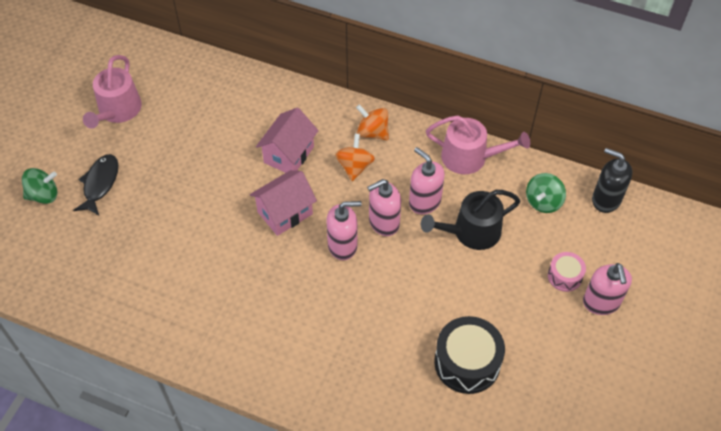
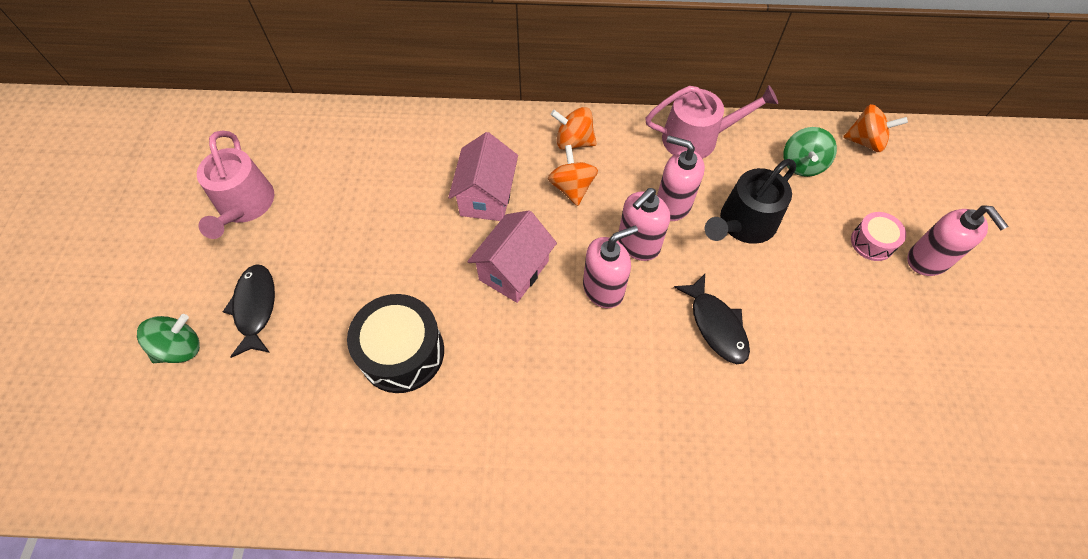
camera: 20 degrees left, 5 degrees up
(412, 296) = (716, 325): none -> black fish
(467, 362) = (823, 388): black drum -> black drum (402, 352)
(606, 199) = (865, 141): black soap dispenser -> orange spinning top

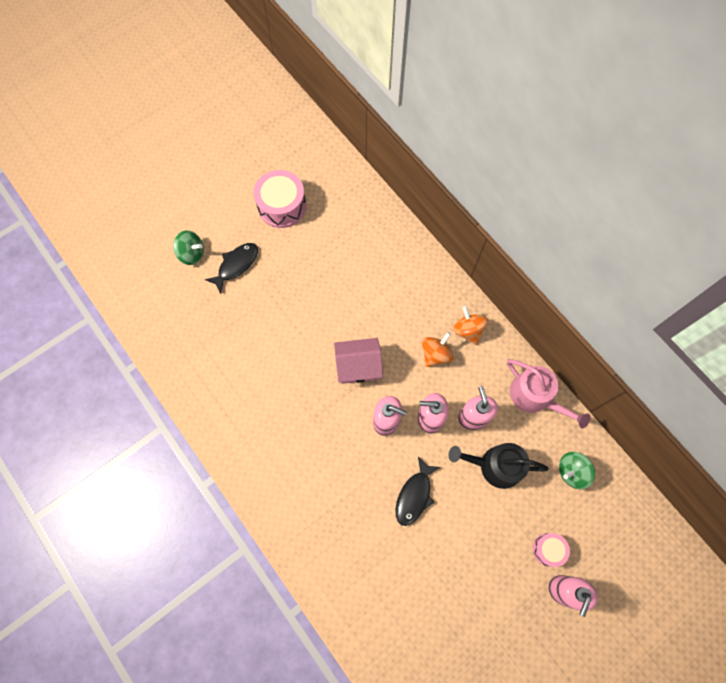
camera: 50 degrees right, 10 degrees up
(244, 205) = (282, 206): pink watering can -> pink drum
(402, 352) = (270, 352): black drum -> none
(486, 197) = (390, 315): pink house -> none
(865, 141) = (627, 499): orange spinning top -> none

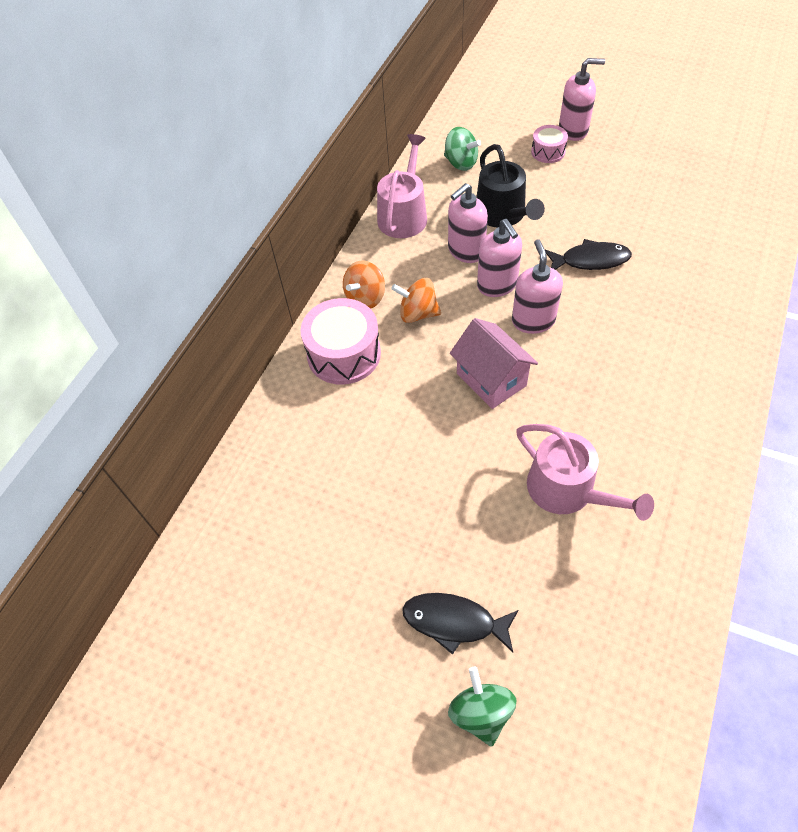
camera: 115 degrees left, 15 degrees down
(263, 360) = (567, 490): none -> pink watering can
(282, 206) = (308, 616): pink drum -> pink drum (344, 354)

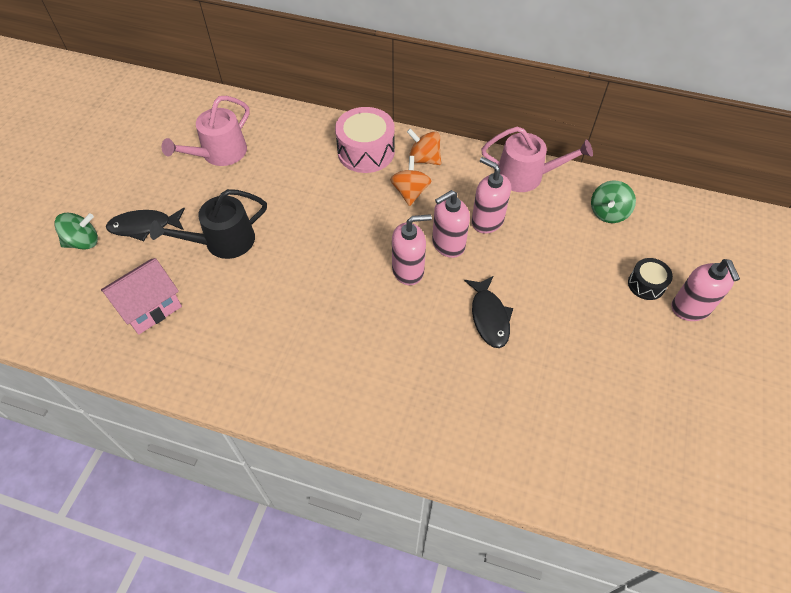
camera: 80 degrees right, 0 degrees up
(454, 622) = (144, 226): black fish -> black fish turned 105 degrees counterclockwise
(491, 379) = (343, 242): pink house -> pink house (150, 308)
(503, 214) = (540, 247): black watering can -> black watering can (223, 241)
(548, 152) = (646, 284): pink drum -> black drum
(567, 490) = (236, 291): pink watering can -> pink watering can (219, 153)

